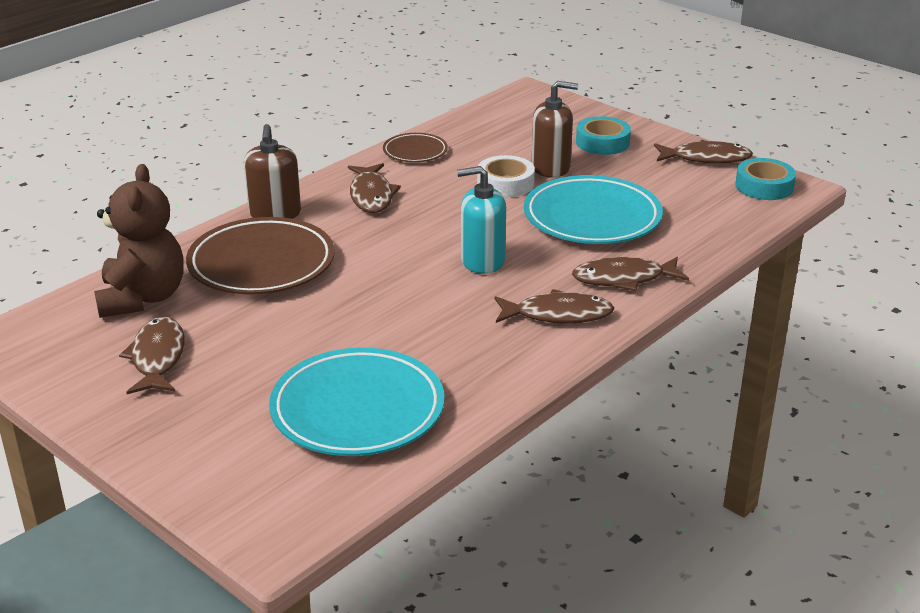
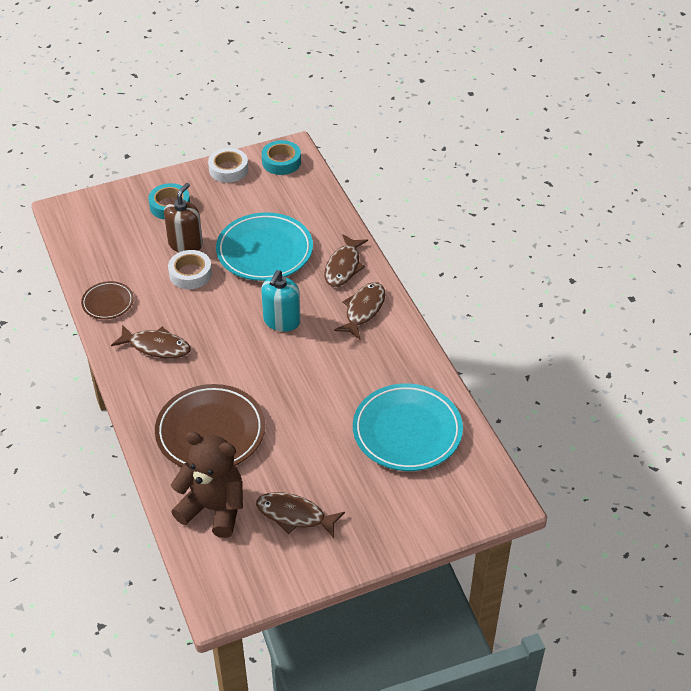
camera: 65 degrees left, 15 degrees up
(275, 213) = (144, 406): brown soap dispenser -> none
(706, 158) = (228, 169): brown fish -> white tape

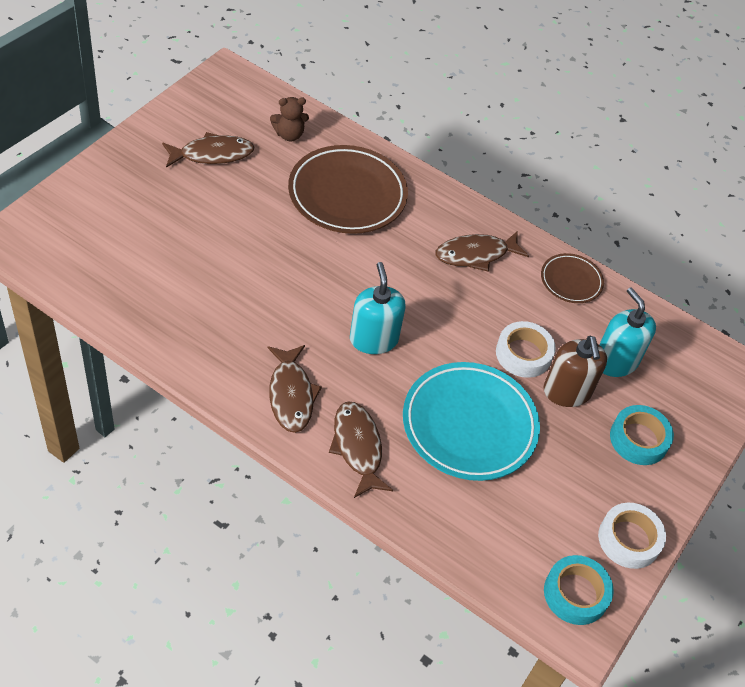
camera: 140 degrees right, 5 degrees up
(135, 247) = (615, 361): none -> turquoise soap dispenser
(213, 508) = (289, 135): brown teddy bear -> brown teddy bear, size x0.51
(407, 431) = (151, 269): turquoise plate -> none

